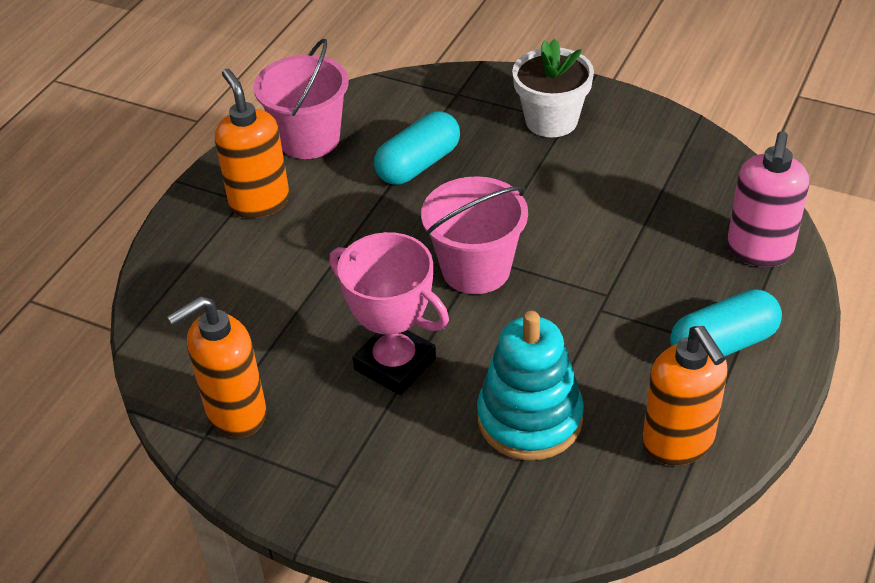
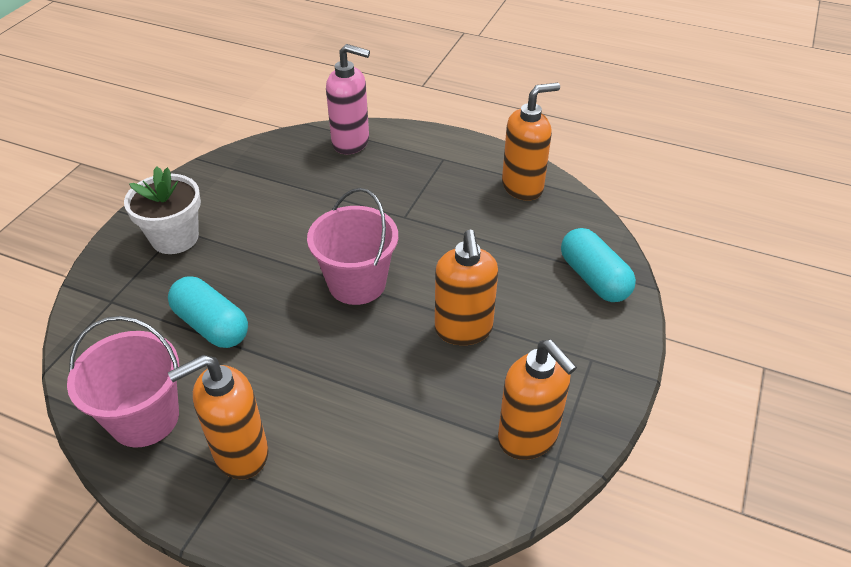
camera: 95 degrees left, 0 degrees up
(395, 364) = (463, 330): pink trophy -> orange soap dispenser
(530, 419) = (511, 253): turquoise stacking toy -> none
(723, 344) = (437, 164): turquoise capsule -> turquoise capsule (594, 278)

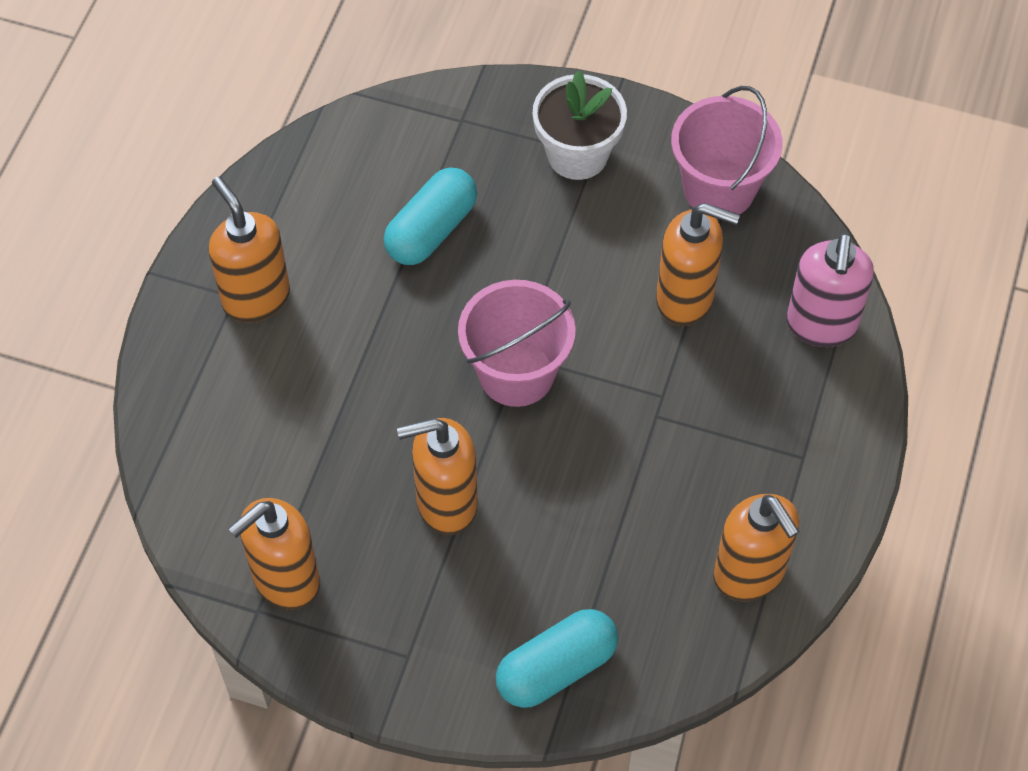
camera: 85 degrees right, 15 degrees up
(144, 418) = (297, 200): pink bucket -> pink bucket (719, 189)
(316, 196) = (685, 299): none -> orange soap dispenser

